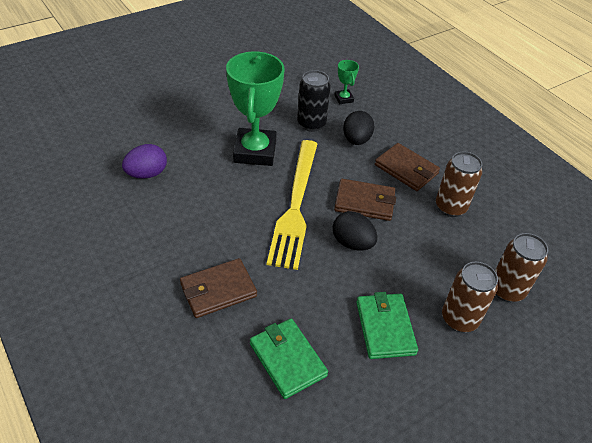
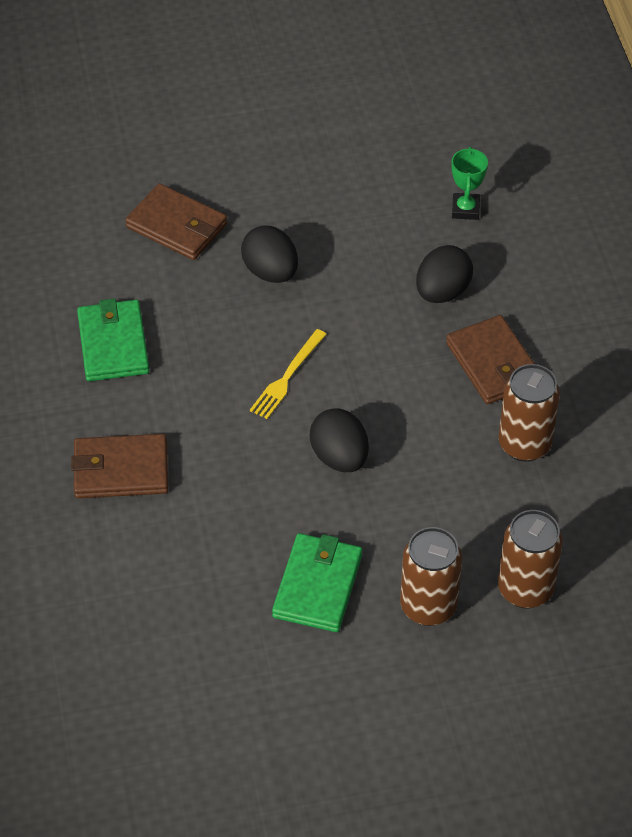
camera: 25 degrees right, 5 degrees up
(147, 174) = (95, 269): purple egg -> none
(255, 151) = (270, 272): green trophy -> black egg
(287, 359) = (168, 585): green wallet -> green wallet (113, 344)
(295, 205) = (287, 377): yellow fork -> yellow fork, size x0.45
(311, 124) = (384, 244): black can -> none
(364, 202) = (394, 400): brown wallet -> brown wallet (177, 226)

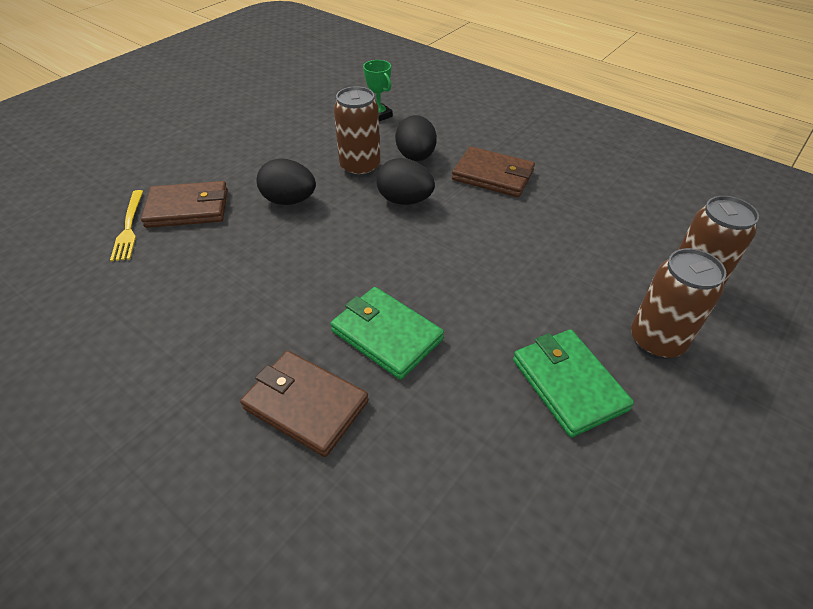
camera: 40 degrees left, 5 degrees down
(113, 344) = (205, 309): green wallet -> green wallet (386, 335)
(121, 470) = (305, 405): brown wallet -> brown wallet turned 75 degrees clockwise
(287, 377) = (372, 254): yellow fork -> yellow fork (129, 227)
(339, 457) = (469, 282): black egg -> black egg (405, 200)
(524, 444) = (568, 205): brown can -> brown can (360, 168)

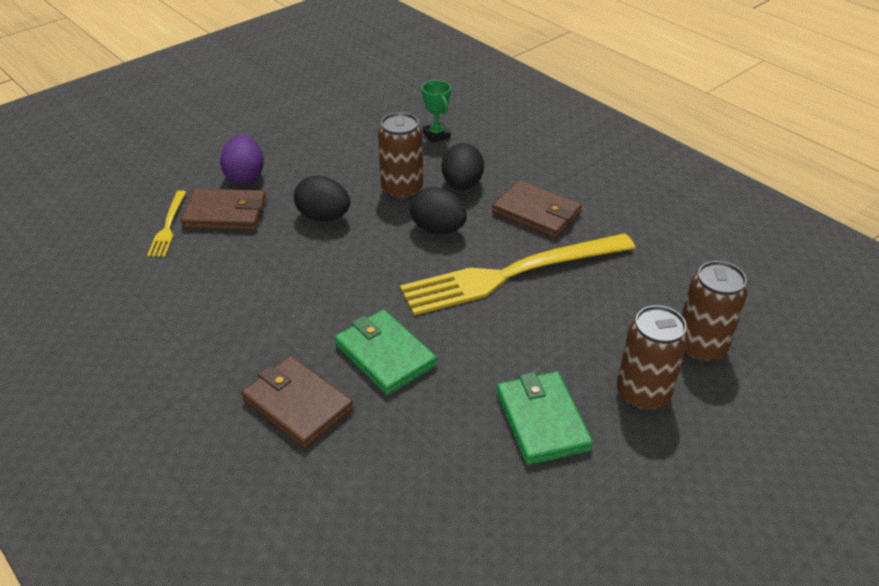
camera: 10 degrees right, 5 degrees down
(202, 170) = (245, 177): none -> purple egg
(488, 235) = (511, 274): none -> yellow fork

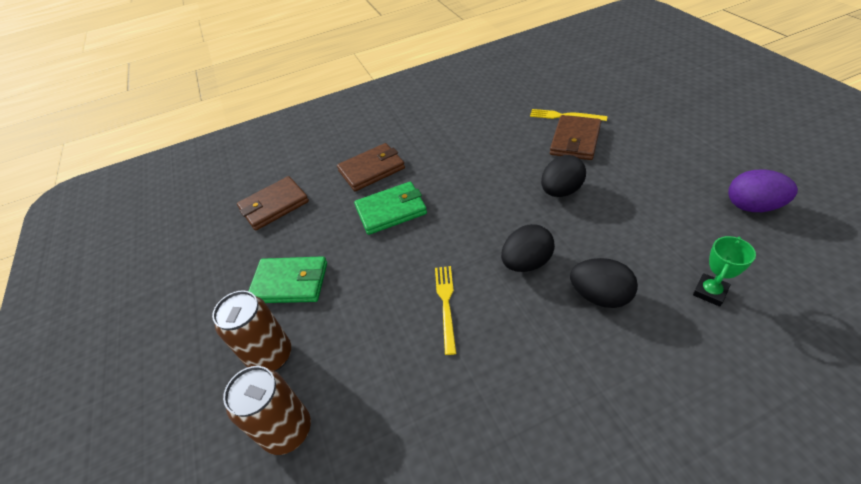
camera: 115 degrees right, 5 degrees up
(245, 177) = (627, 150): purple egg -> purple egg (752, 206)
(402, 190) = (595, 246): brown can -> none
(436, 135) = (710, 292): green trophy -> green trophy turned 45 degrees counterclockwise
(511, 274) = (446, 304): yellow fork -> yellow fork, size x0.45
(536, 213) = (535, 352): brown wallet -> brown wallet (274, 205)

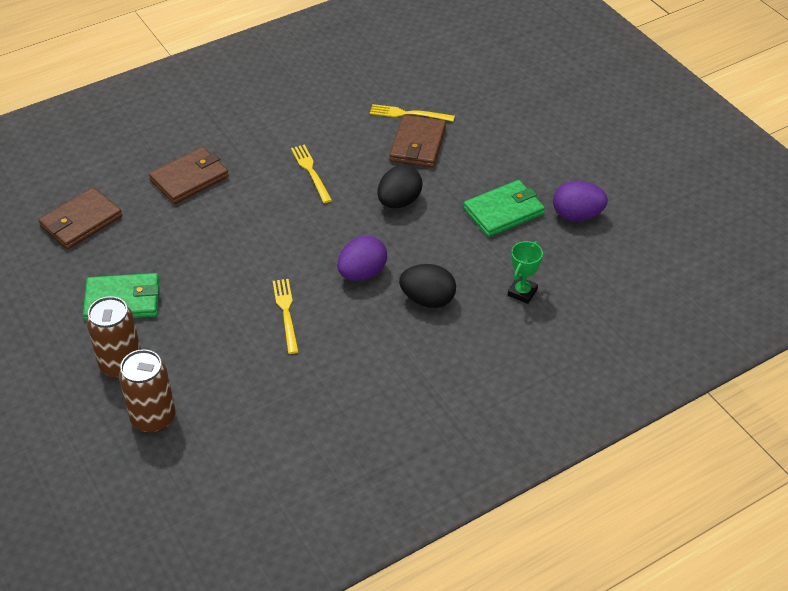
camera: 15 degrees left, 0 degrees up
(391, 210) = (219, 225): green wallet -> green wallet (503, 211)
(477, 164) = (311, 171): none -> yellow fork
(526, 263) = (362, 273): black egg -> purple egg

